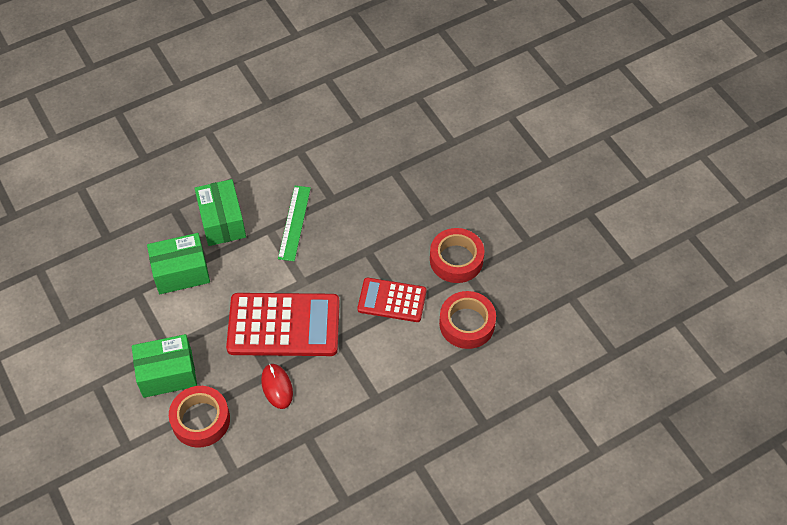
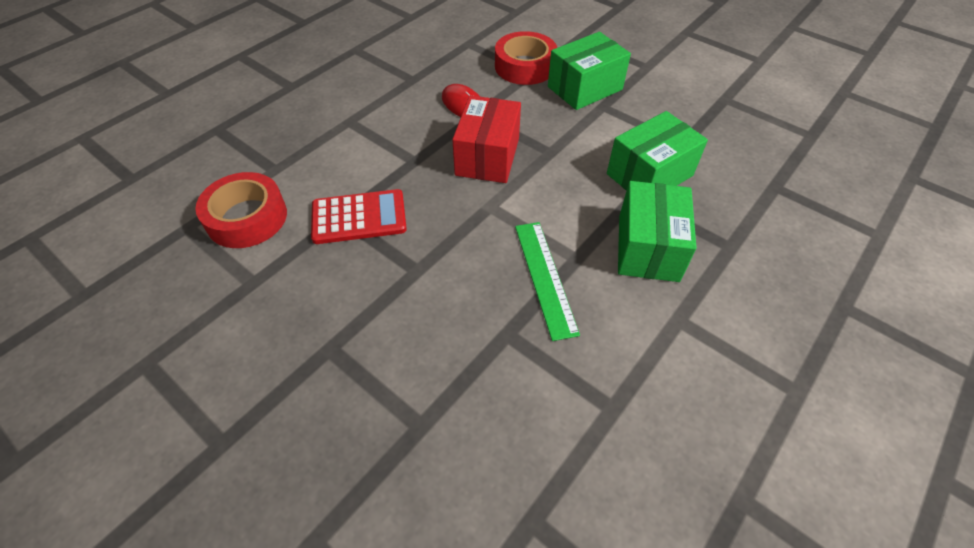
camera: 160 degrees right, 5 degrees down
(222, 222) = (648, 248): green box -> green box turned 45 degrees clockwise
(284, 325) = (487, 156): red calculator -> red box
(456, 260) = (272, 297): red tape -> none

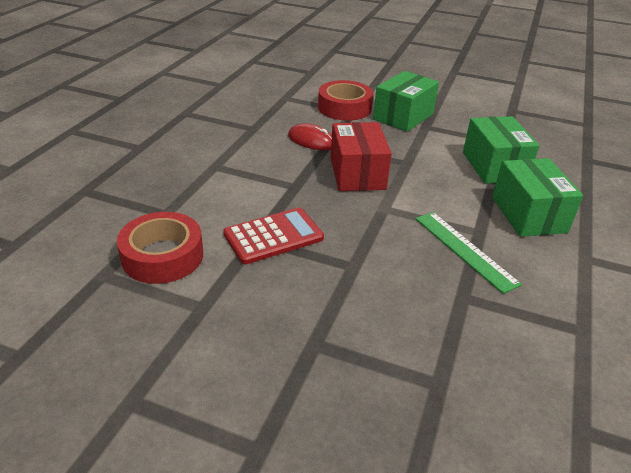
camera: 20 degrees left, 15 degrees down
(649, 175) = (494, 166): green box -> green box turned 45 degrees counterclockwise

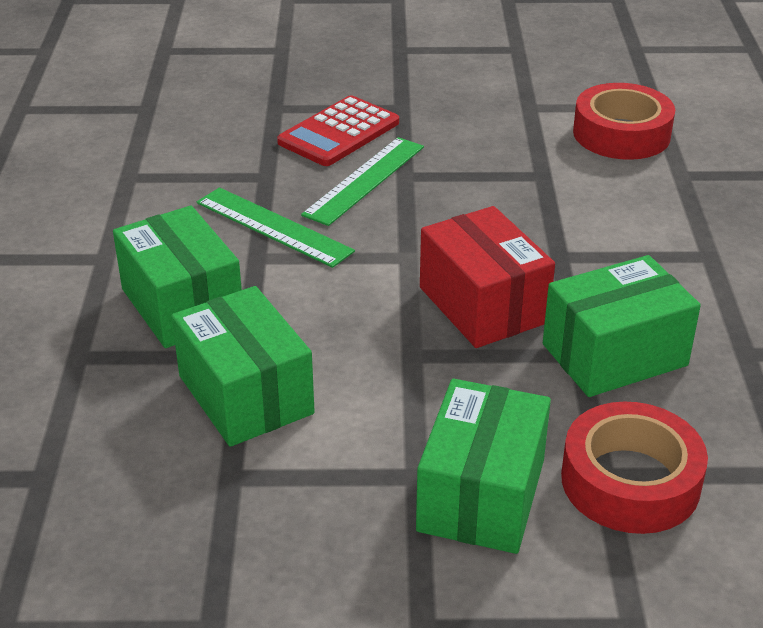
camera: 160 degrees right, 0 degrees up
(273, 236) = (524, 182): red calculator -> red calculator (339, 133)
(311, 140) = (614, 355): red mouse -> green box
(386, 270) = (364, 180): none -> green ruler

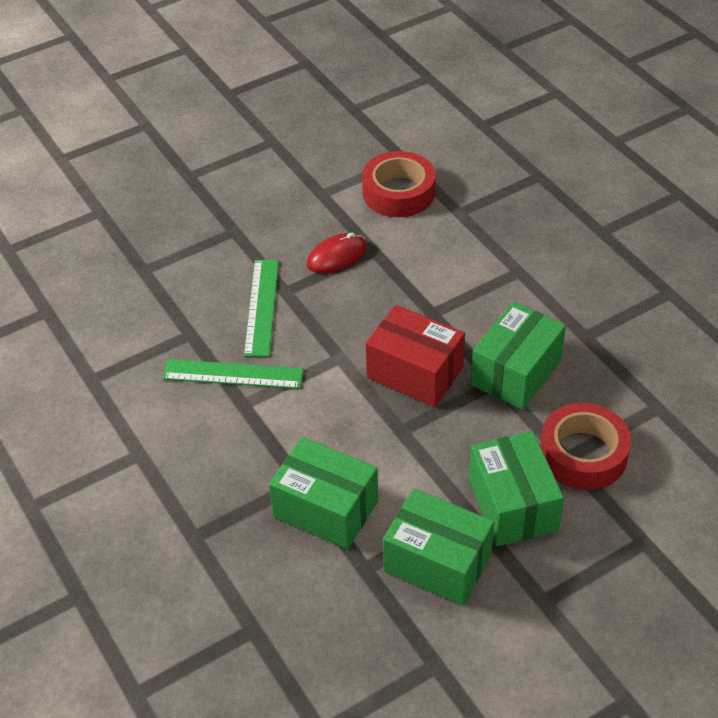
camera: 30 degrees left, 10 degrees up
(182, 305) = (227, 464): green box -> green box (437, 563)
(339, 133) = (209, 273): red calculator -> none
(494, 165) = (337, 256): none -> red mouse

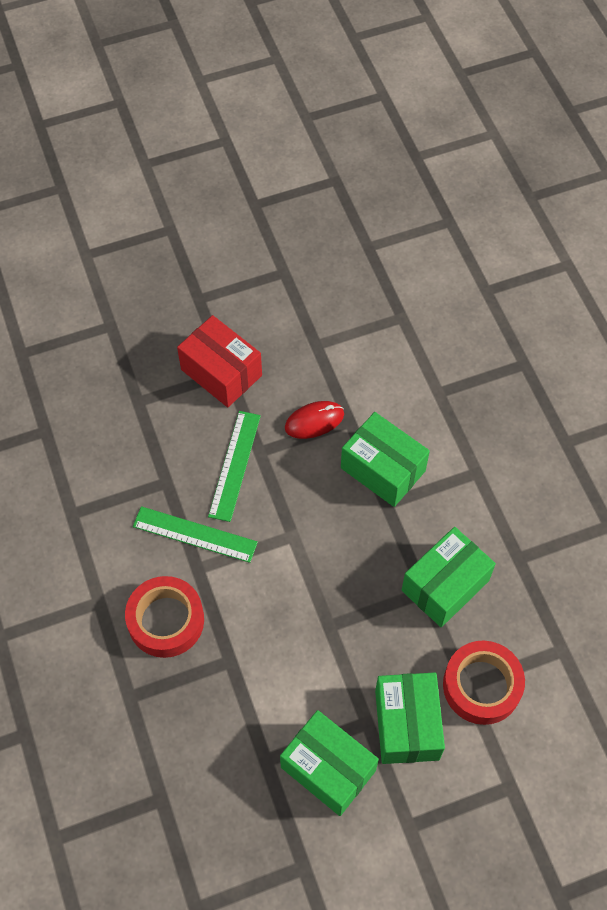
camera: 10 degrees right, 15 degrees up
(326, 509) = (245, 693): green box -> green box (383, 469)
(398, 192) = (387, 358): red tape -> red tape (166, 620)
(415, 373) = (355, 566): red box -> red box (221, 372)

